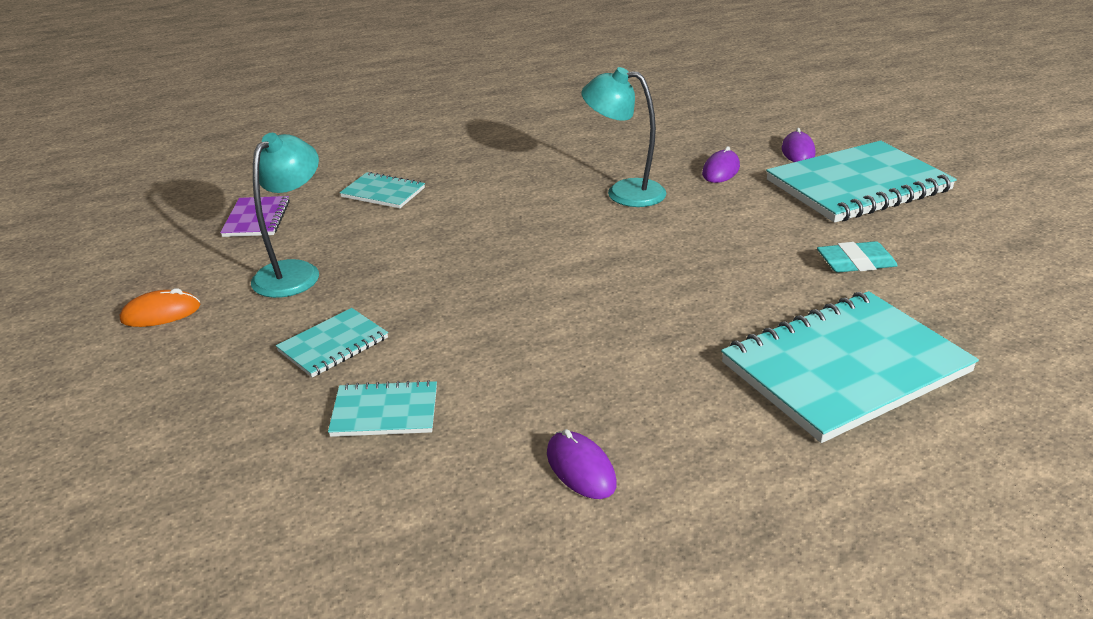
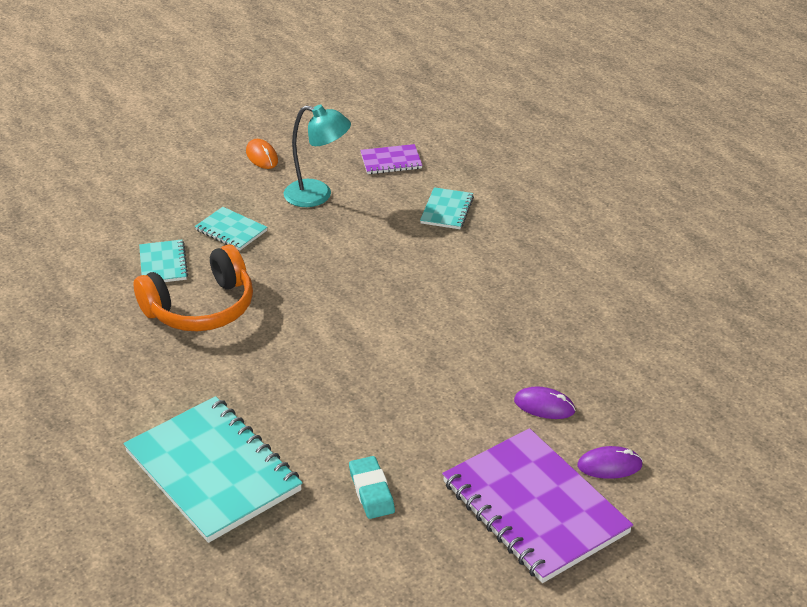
camera: 80 degrees right, 5 degrees up
(509, 374) = (201, 308): none -> orange headphones
(580, 468) = (109, 347): purple mouse -> none
(624, 192) = (479, 343): turquoise lamp -> none
(858, 186) = (534, 508): turquoise notebook -> purple notebook

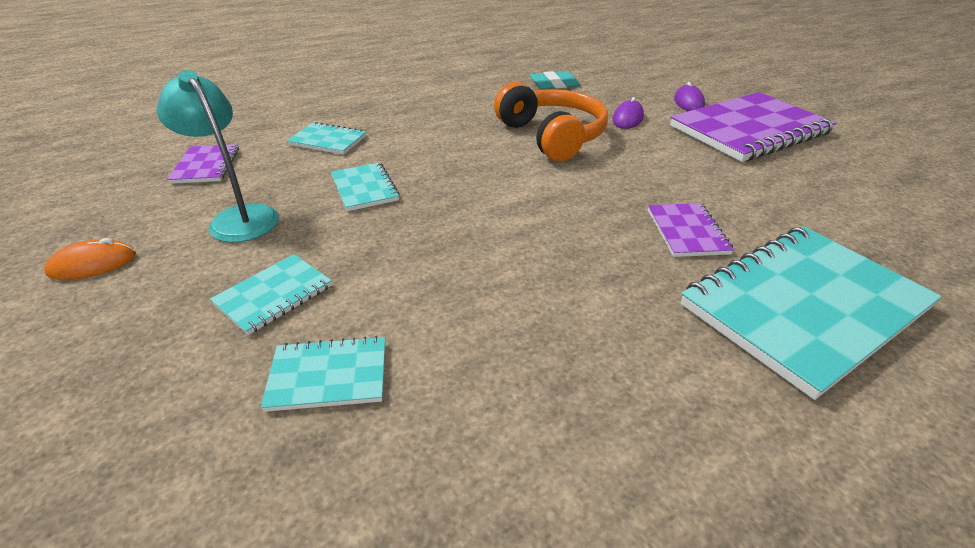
camera: 85 degrees left, 0 degrees up
(201, 308) = (462, 325): orange headphones -> orange headphones (552, 136)
(310, 423) = (687, 232): none -> purple notebook
(318, 195) = (238, 217): turquoise lamp -> turquoise lamp turned 60 degrees counterclockwise
(364, 244) = (365, 188): none -> turquoise notebook
(371, 491) = (773, 198): turquoise eraser -> turquoise eraser (554, 84)

